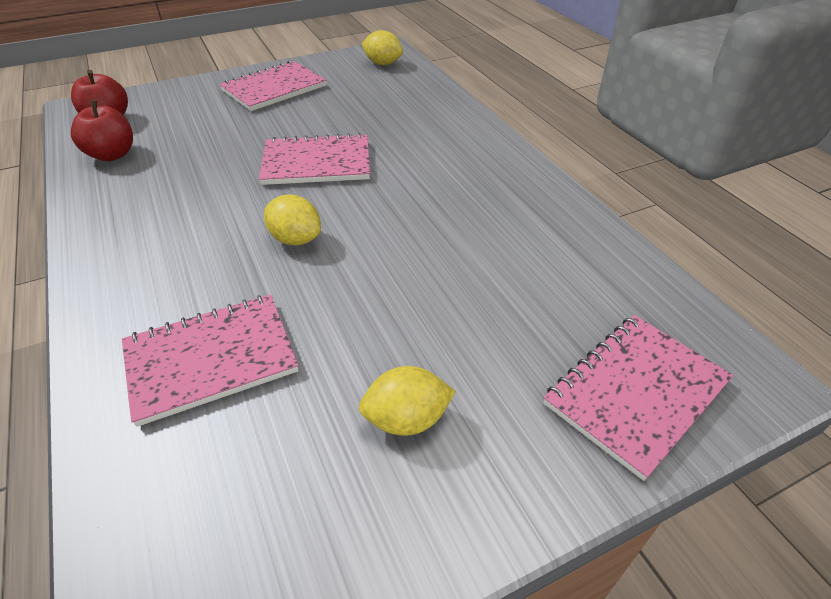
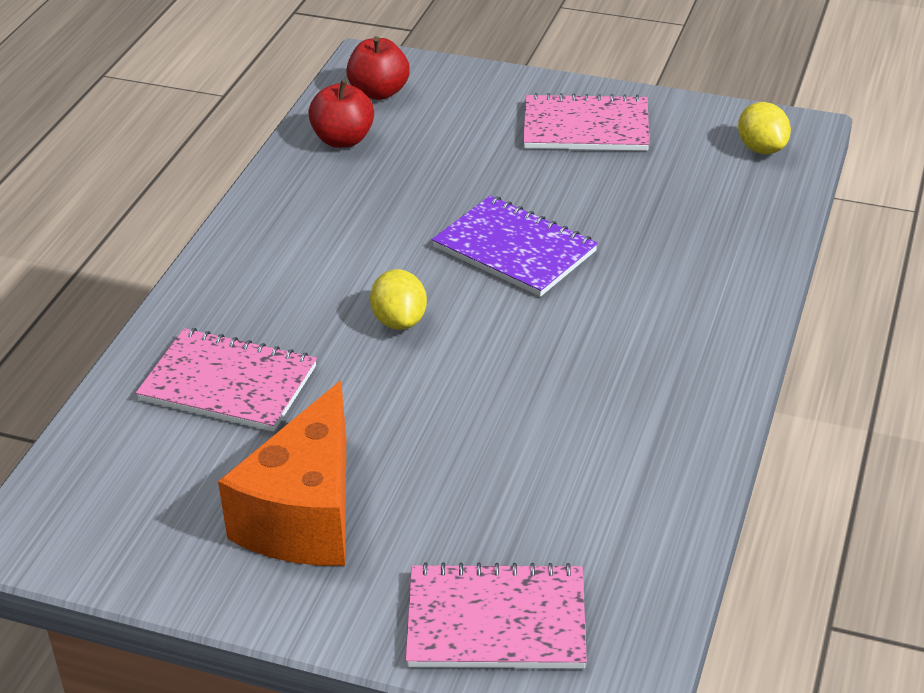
camera: 45 degrees right, 5 degrees down
(317, 163) = (514, 249): pink notebook -> purple notebook
(406, 419) = (305, 515): yellow lemon -> orange cheese

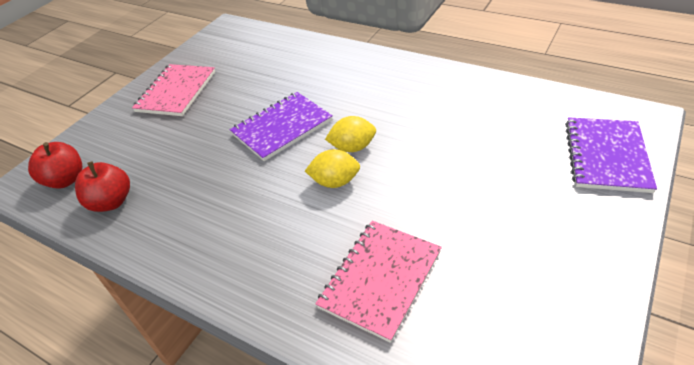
camera: 75 degrees left, 5 degrees up
(305, 515) = (524, 237): orange cheese -> none
(496, 621) = (606, 156): pink notebook -> purple notebook
(761, 148) = (236, 38): yellow lemon -> yellow lemon (352, 147)

